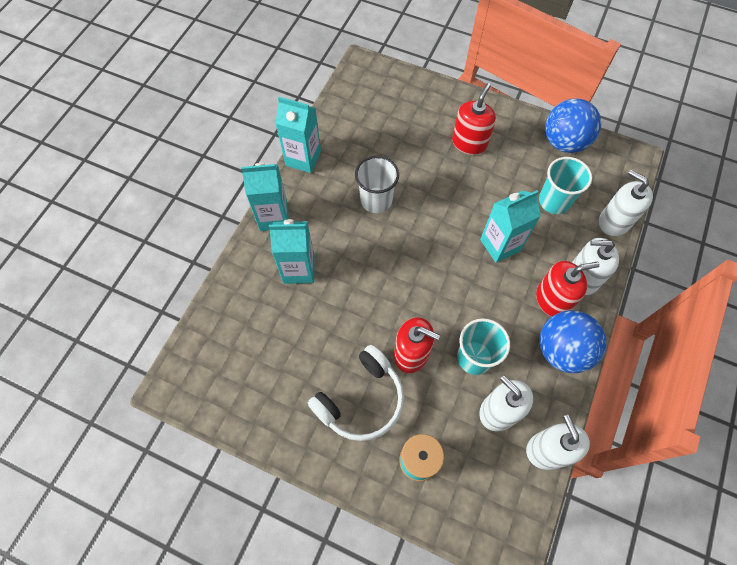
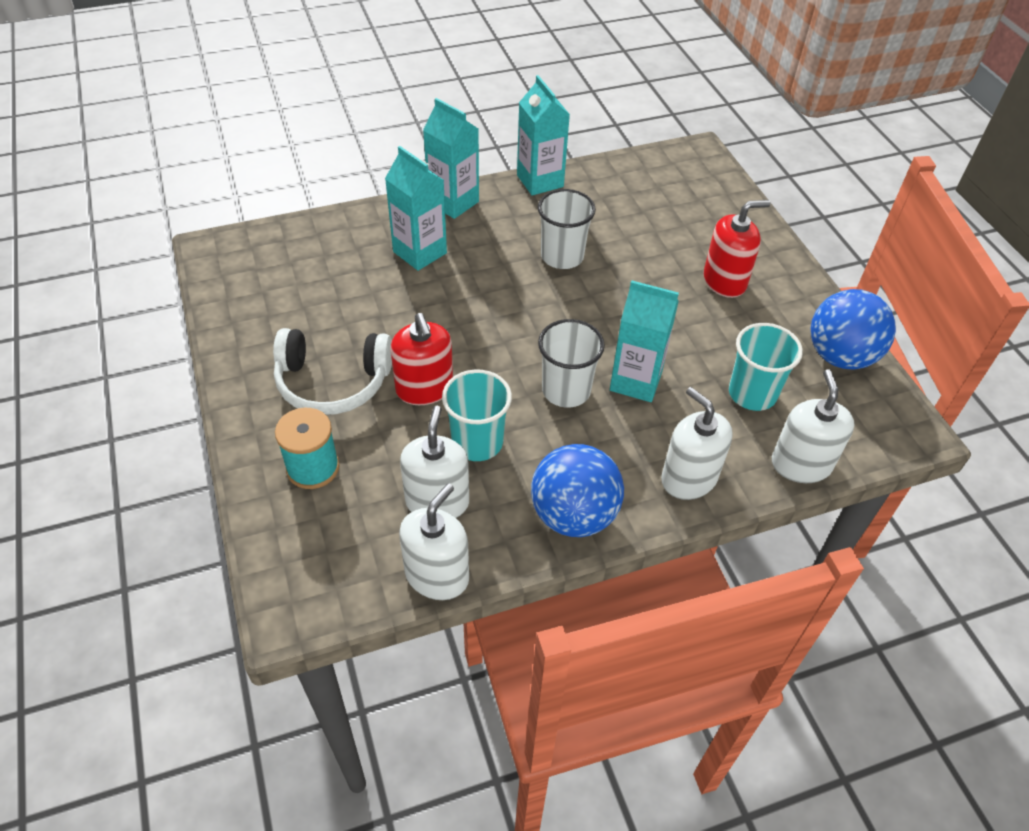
camera: 45 degrees right, 15 degrees down
(477, 283) = (566, 390): none -> white cup
(552, 299) = (626, 467): red soap dispenser -> none

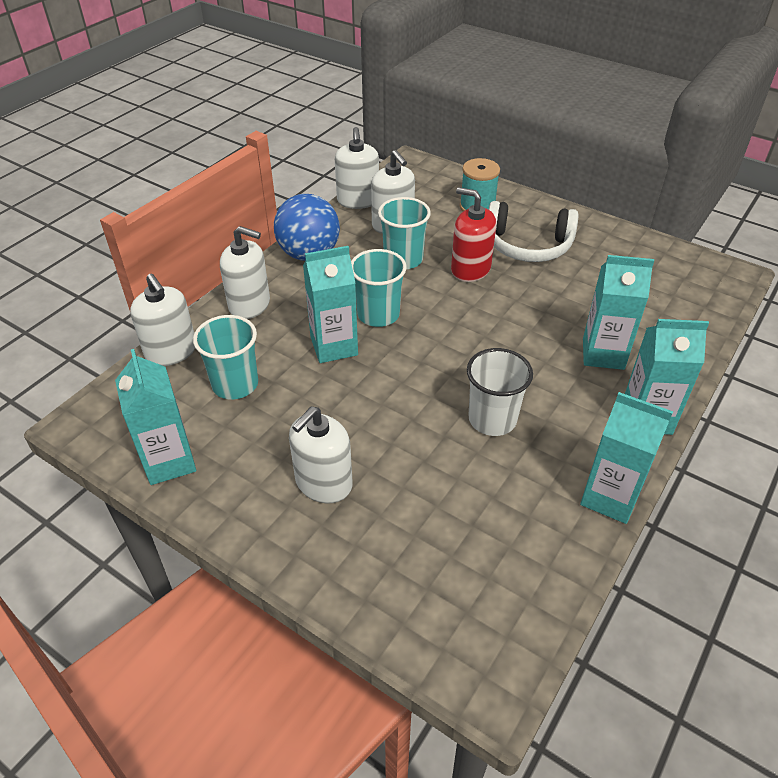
camera: 145 degrees right, 5 degrees down
(333, 382) = (528, 245): white headphones -> white headphones turned 135 degrees counterclockwise
(566, 390) = (378, 314): white cup -> turquoise cup
(724, 281) = (323, 483): red soap dispenser -> white soap dispenser
(840, 356) = (169, 461): blue ball -> turquoise carton

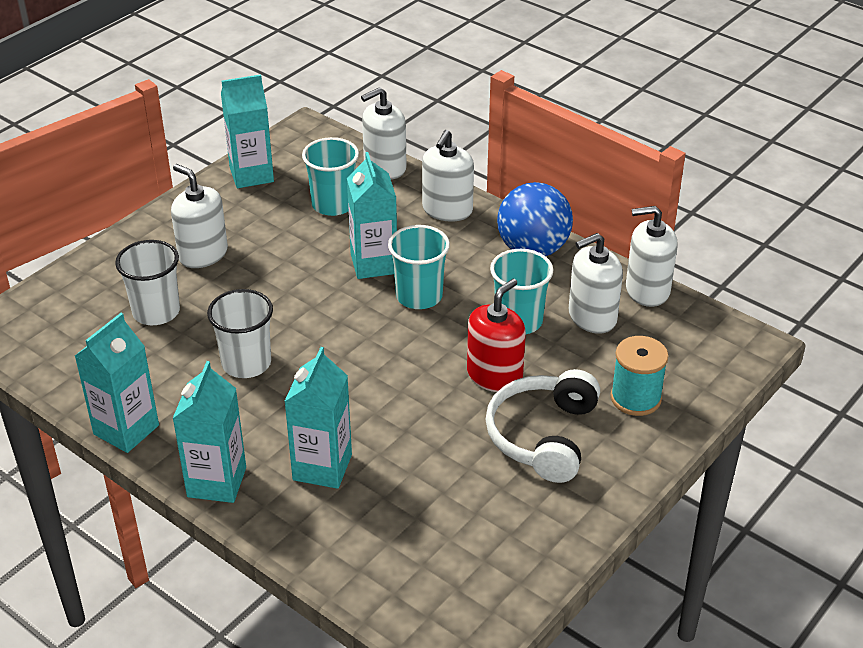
camera: 95 degrees right, 5 degrees down
(428, 508) = (156, 312): none -> white cup

